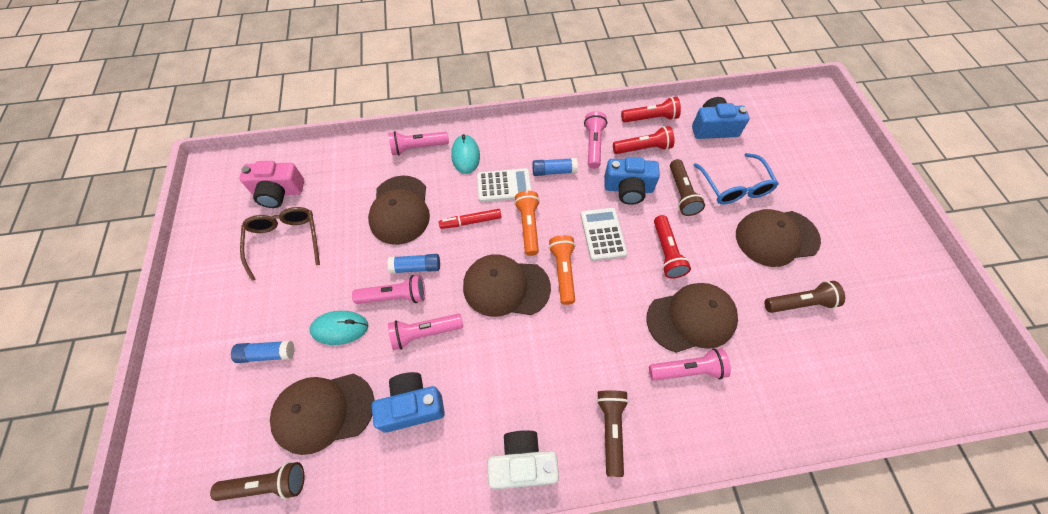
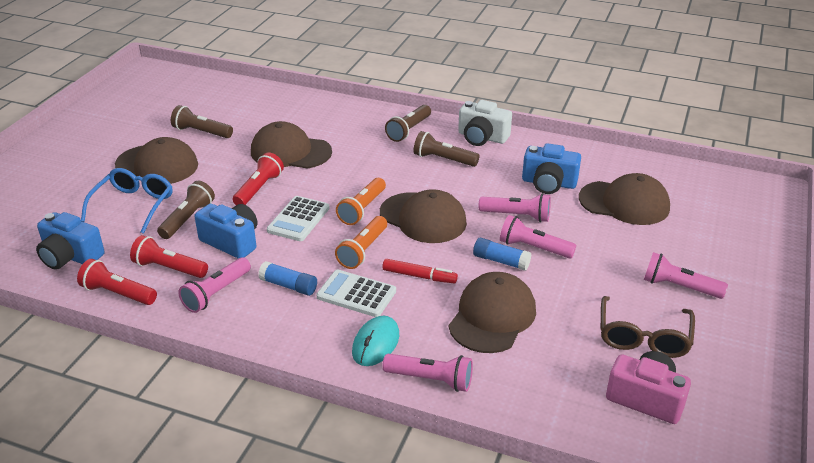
camera: 150 degrees left, 25 degrees down
(267, 354) = (672, 251): blue glue stick -> none
(267, 485) = (676, 184): brown flashlight -> brown flashlight (443, 159)
(340, 328) = (596, 245): turquoise mouse -> none
(688, 370) = (326, 133): pink flashlight -> pink flashlight (679, 287)

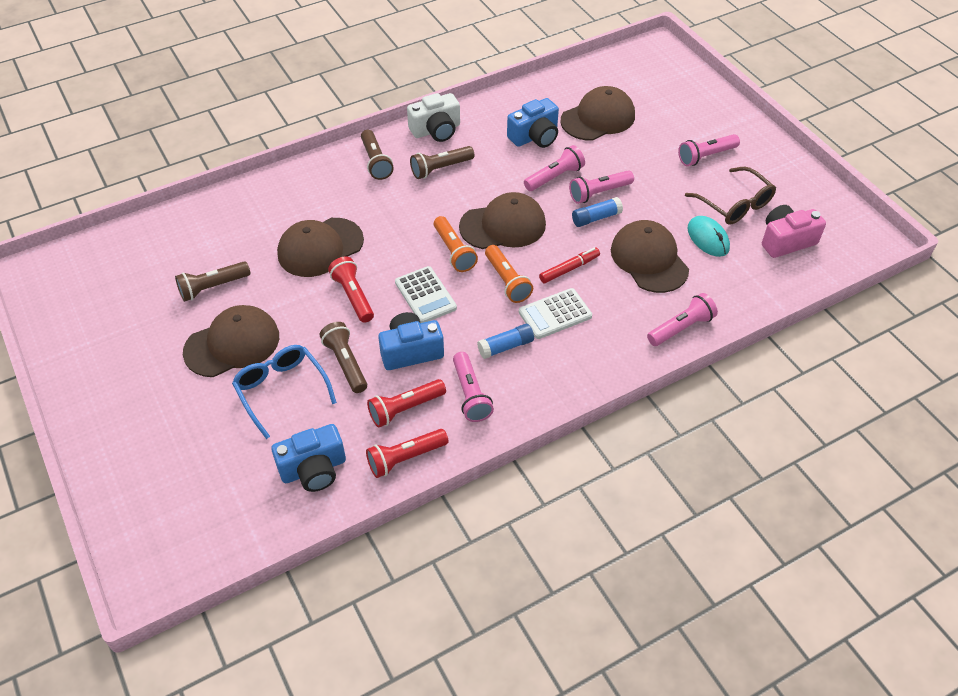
camera: 50 degrees left, 15 degrees up
(375, 343) = (619, 335): turquoise mouse -> turquoise mouse (708, 238)

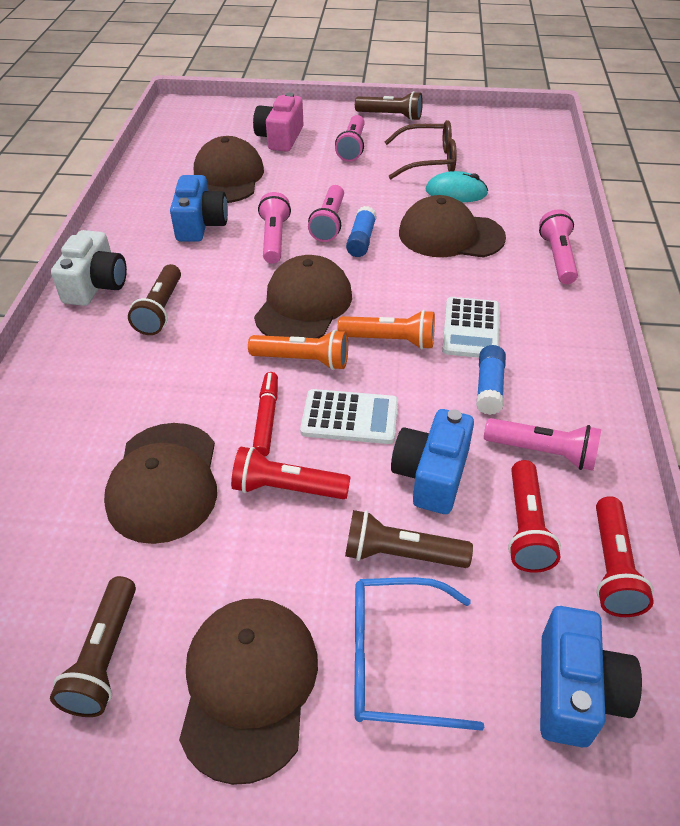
camera: 55 degrees left, 5 degrees down
(375, 162) = (80, 357): brown flashlight -> brown flashlight (391, 116)
(569, 269) = (415, 289): red marker -> red marker (266, 418)
(786, 241) = (498, 157): pink camera -> pink camera (280, 138)

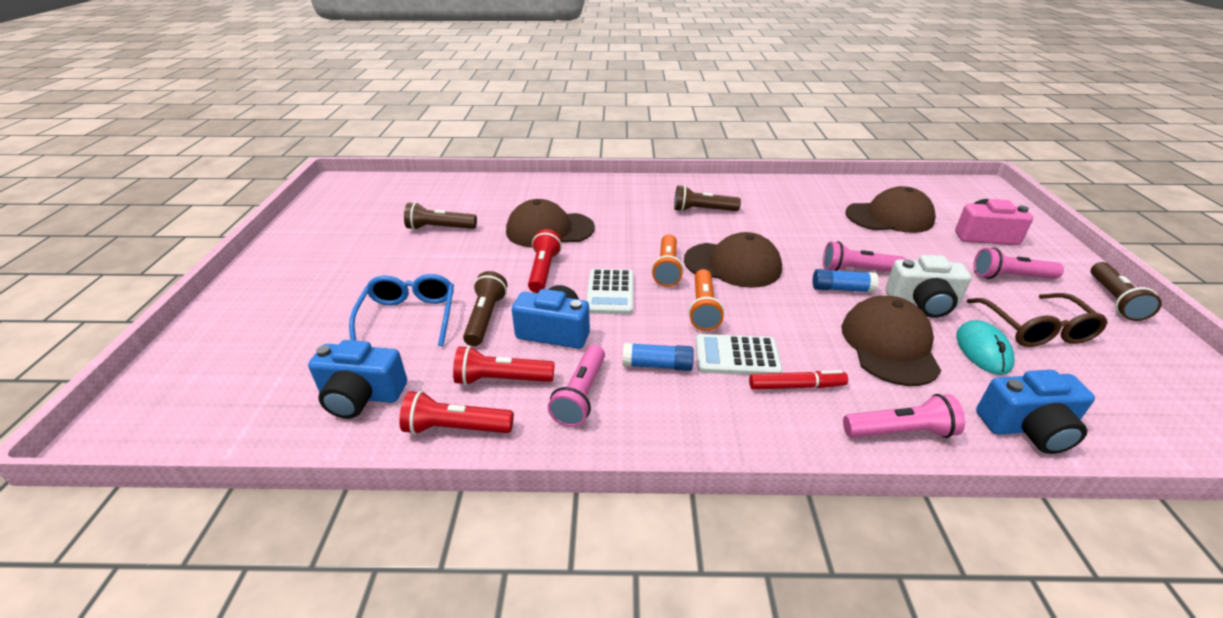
camera: 85 degrees right, 10 degrees down
(96, 285) = (719, 187): white camera -> white camera (922, 303)
(200, 224) = (812, 213): blue camera -> blue camera (1027, 428)
(248, 686) = (410, 269): brown cap -> none
(266, 418) = (605, 259): red marker -> red marker (796, 386)
(274, 239) = (814, 245): pink flashlight -> none

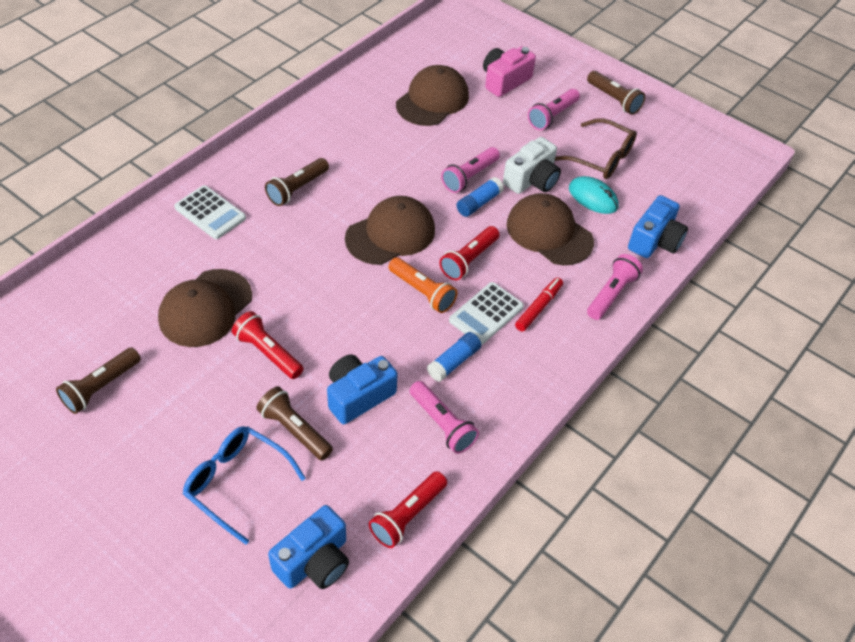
camera: 55 degrees left, 15 degrees up
(501, 379) = (382, 461): red flashlight -> red flashlight (469, 260)
(610, 292) = (345, 330): white calculator -> white calculator (210, 213)
(667, 269) = (353, 275): orange flashlight -> none

